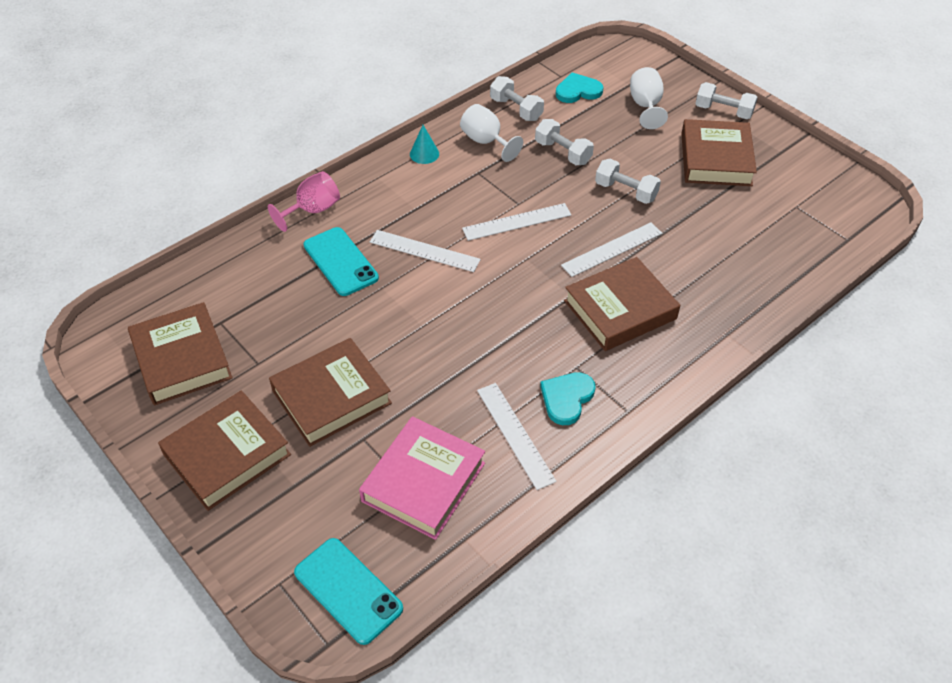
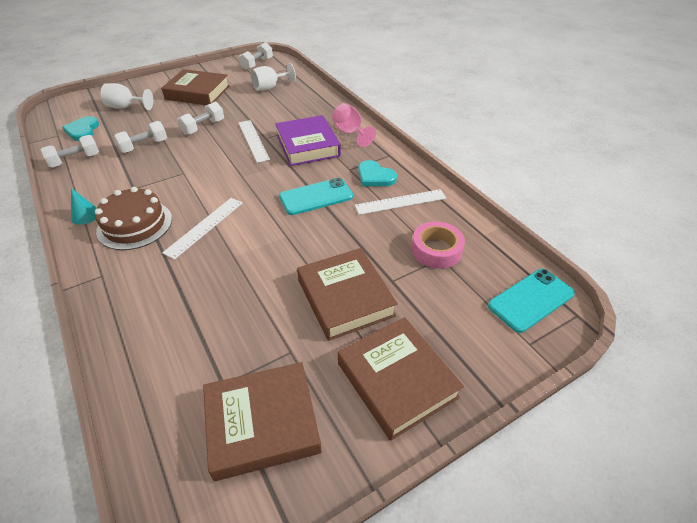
camera: 80 degrees left, 5 degrees down
(312, 210) = (104, 297): pink goblet -> pink goblet (350, 133)
(340, 261) = (187, 281): turquoise phone -> turquoise phone (316, 197)
(417, 195) = (135, 225): none -> brown cake
(423, 482) = (436, 250): pink book -> pink tape
(486, 142) = (100, 180): white goblet -> white goblet (270, 87)
(517, 222) = (202, 176): white ruler -> none
(620, 310) = (308, 145): brown book -> purple book
(723, 111) = (157, 83): white dumbbell -> white dumbbell (257, 64)

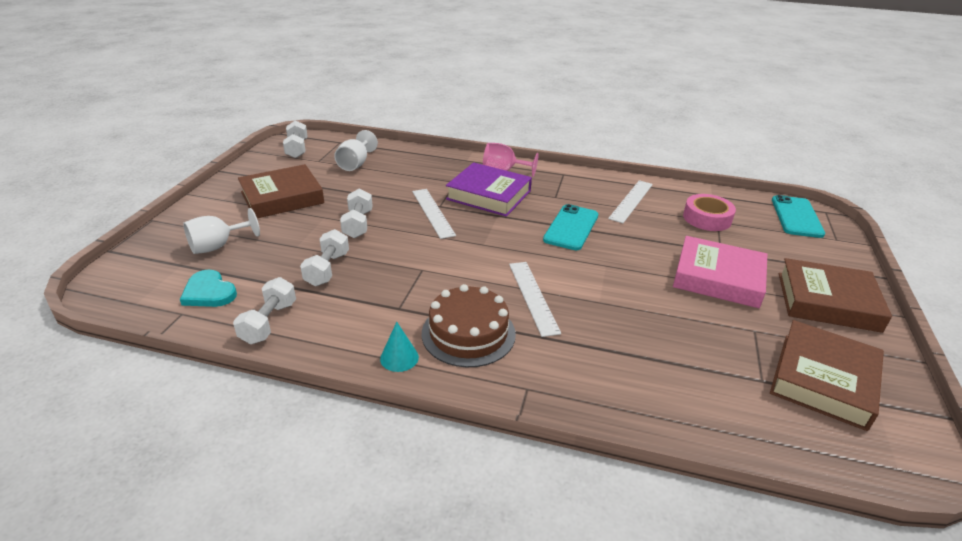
camera: 45 degrees left, 10 degrees down
(253, 140) = (433, 212): white ruler -> white ruler turned 45 degrees clockwise
(345, 298) = (718, 278): brown book -> pink book
(375, 176) = (582, 193): turquoise heart -> none

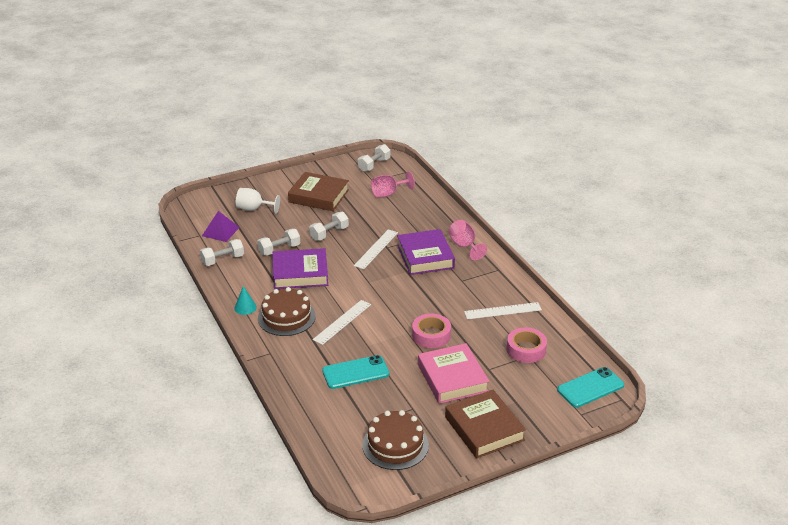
camera: 50 degrees right, 0 degrees up
(209, 292) = (220, 231): turquoise heart -> purple pyramid
(355, 164) = (388, 193): white goblet -> pink goblet
(397, 278) = (300, 273): none -> purple book
(571, 227) = (432, 303): turquoise phone -> turquoise phone (355, 372)
(627, 254) = (431, 335): none -> pink tape
(823, 380) = (395, 445): brown book -> brown cake

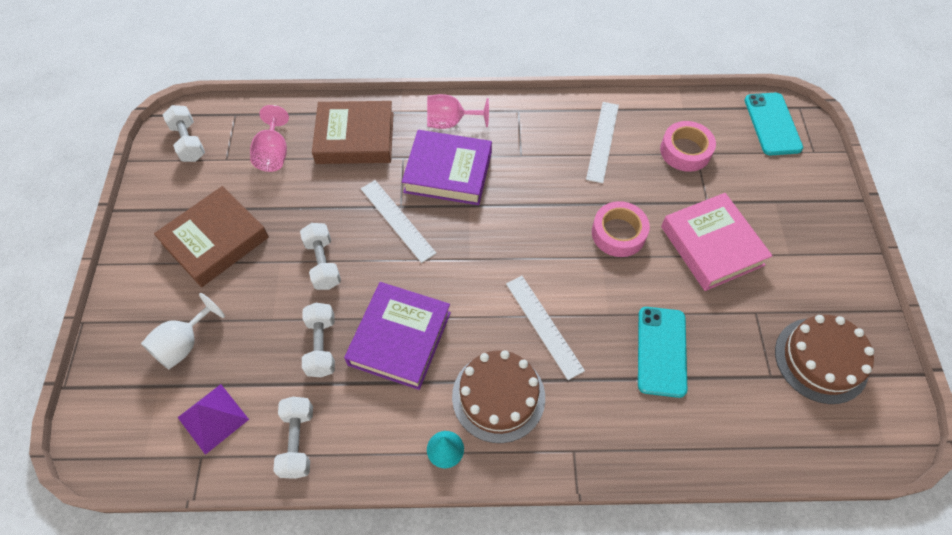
camera: 65 degrees left, 25 degrees up
(452, 378) = (711, 245): pink book -> pink book turned 60 degrees clockwise
(484, 428) = (814, 252): brown book -> brown book (355, 138)

